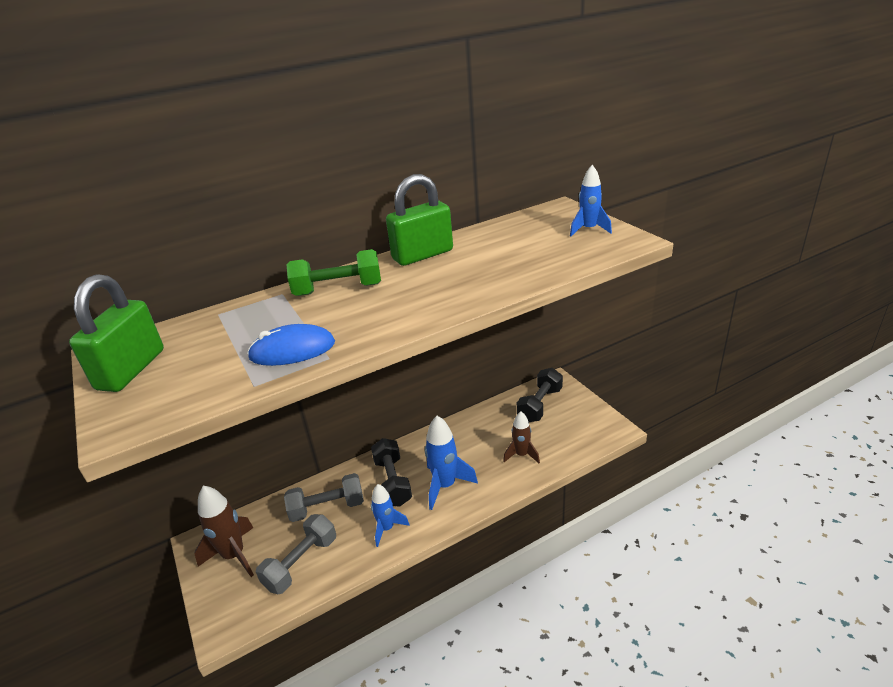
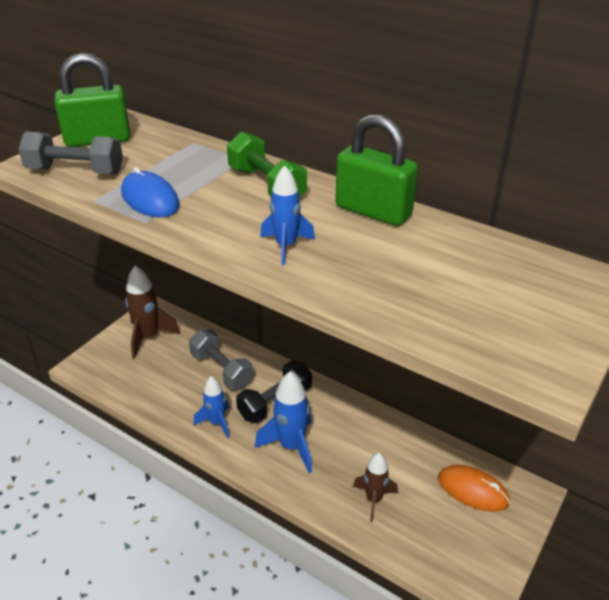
camera: 60 degrees right, 5 degrees up
(301, 563) = (156, 381): grey dumbbell -> grey dumbbell (75, 171)
(540, 405) = (473, 490): black dumbbell -> orange mouse
(588, 230) = (547, 324): blue rocket -> blue rocket (286, 246)

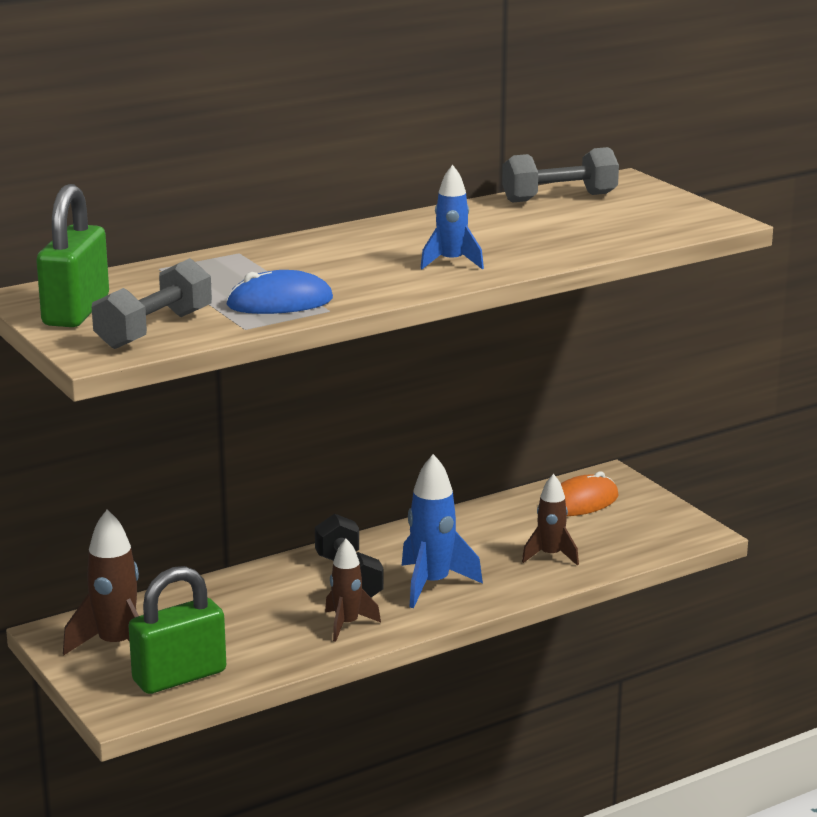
camera: 65 degrees left, 15 degrees down
(216, 423) = (347, 624): blue rocket -> brown rocket
(221, 370) = (249, 603): grey dumbbell -> grey dumbbell (559, 198)
(266, 185) = (317, 252): green dumbbell -> none
(373, 211) = (427, 222): green padlock -> green padlock (179, 676)

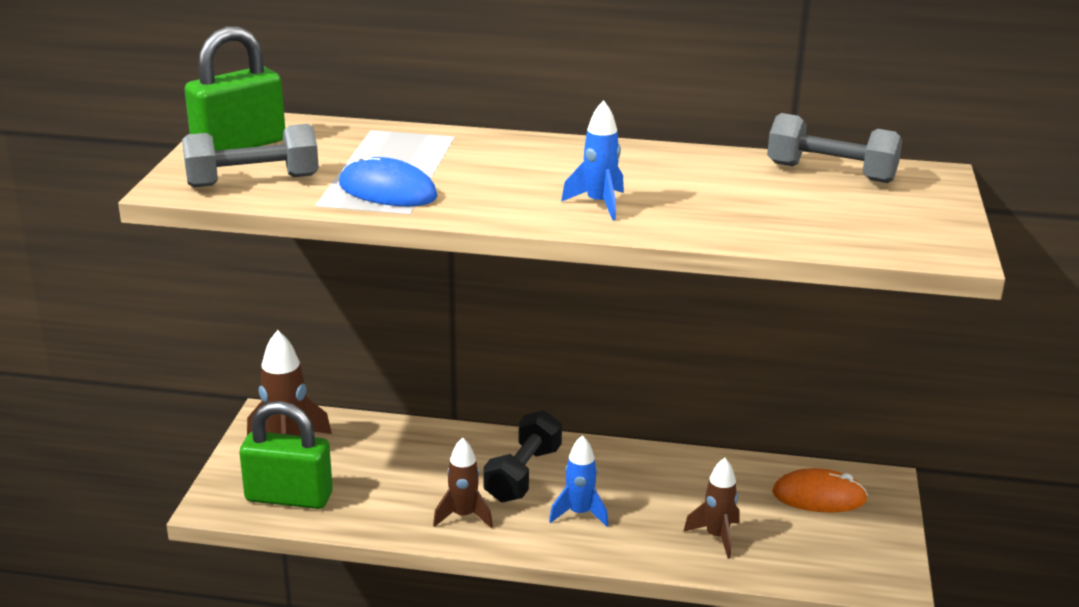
camera: 40 degrees right, 5 degrees up
(432, 584) = (579, 513): blue rocket -> blue rocket, size x0.65

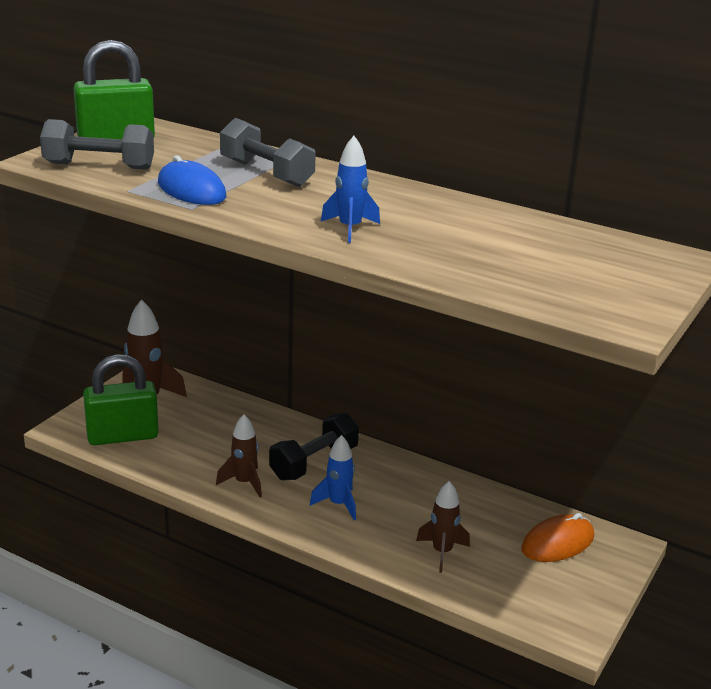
camera: 20 degrees right, 0 degrees up
(289, 497) = (122, 436): green padlock -> green padlock turned 45 degrees counterclockwise
(819, 496) = (557, 543): orange mouse -> orange mouse turned 60 degrees counterclockwise
(831, 173) = (582, 240): grey dumbbell -> grey dumbbell (266, 173)

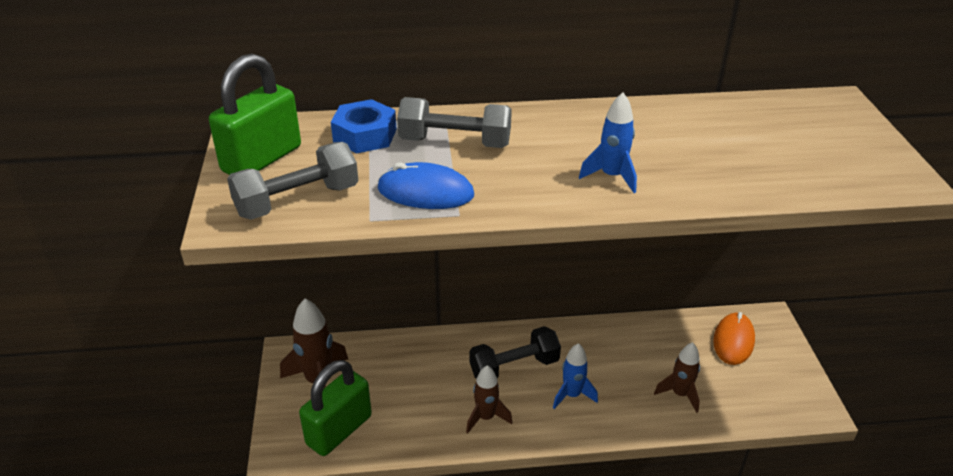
camera: 35 degrees left, 10 degrees up
(208, 150) = (365, 135): none -> blue nut
(314, 463) = (514, 367): black dumbbell -> black dumbbell turned 60 degrees clockwise

